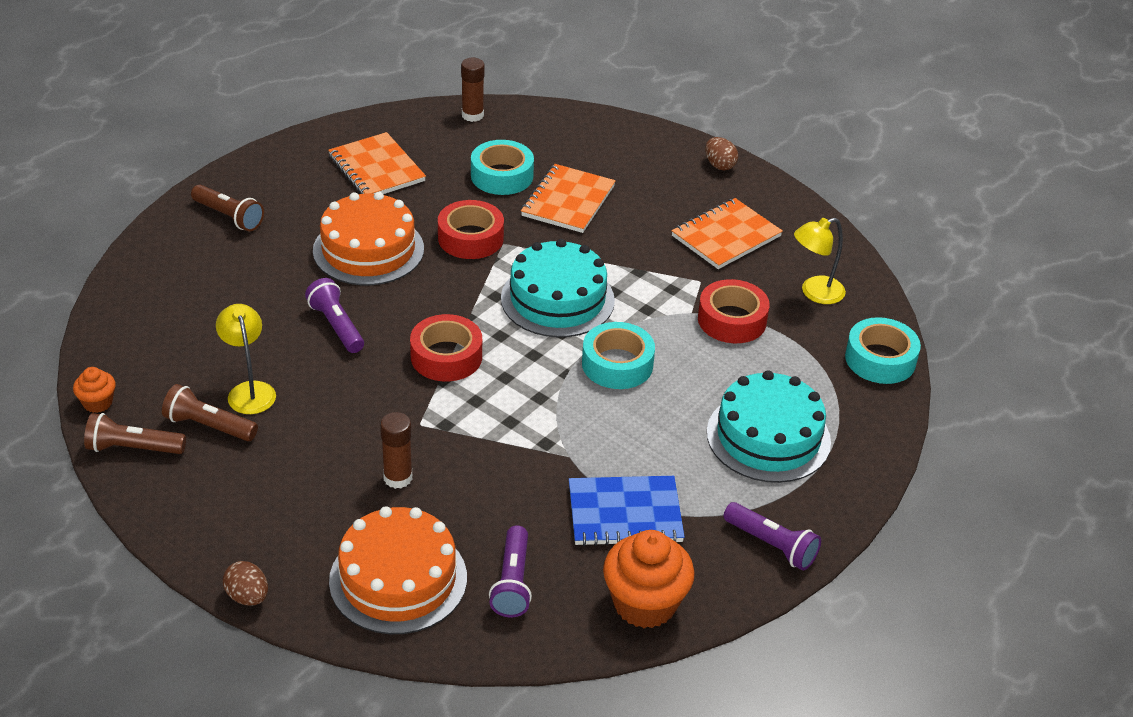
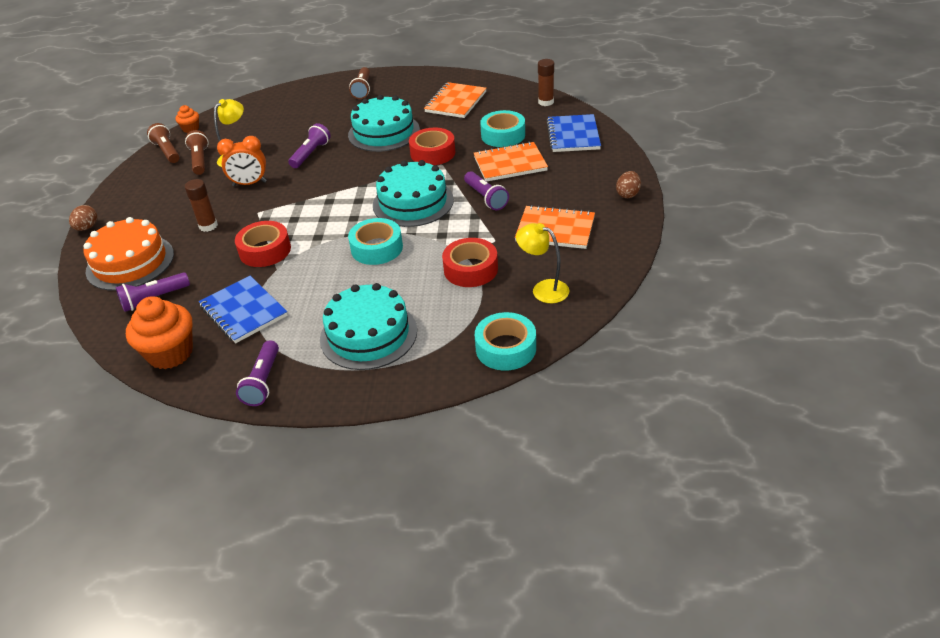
camera: 60 degrees right, 0 degrees up
(339, 404) = (249, 184): none -> orange clock
(368, 250) = (384, 132): orange cake -> turquoise cake
(446, 357) = (321, 194): red tape -> red tape (265, 250)
(567, 136) = (573, 135): none -> blue notebook
(613, 248) = (485, 198): none -> purple flashlight

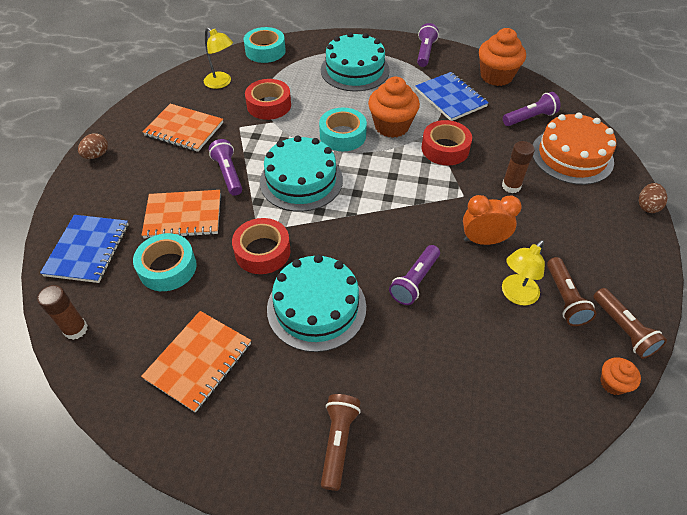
camera: 175 degrees left, 10 degrees up
(321, 266) = (391, 126): none -> orange cupcake

